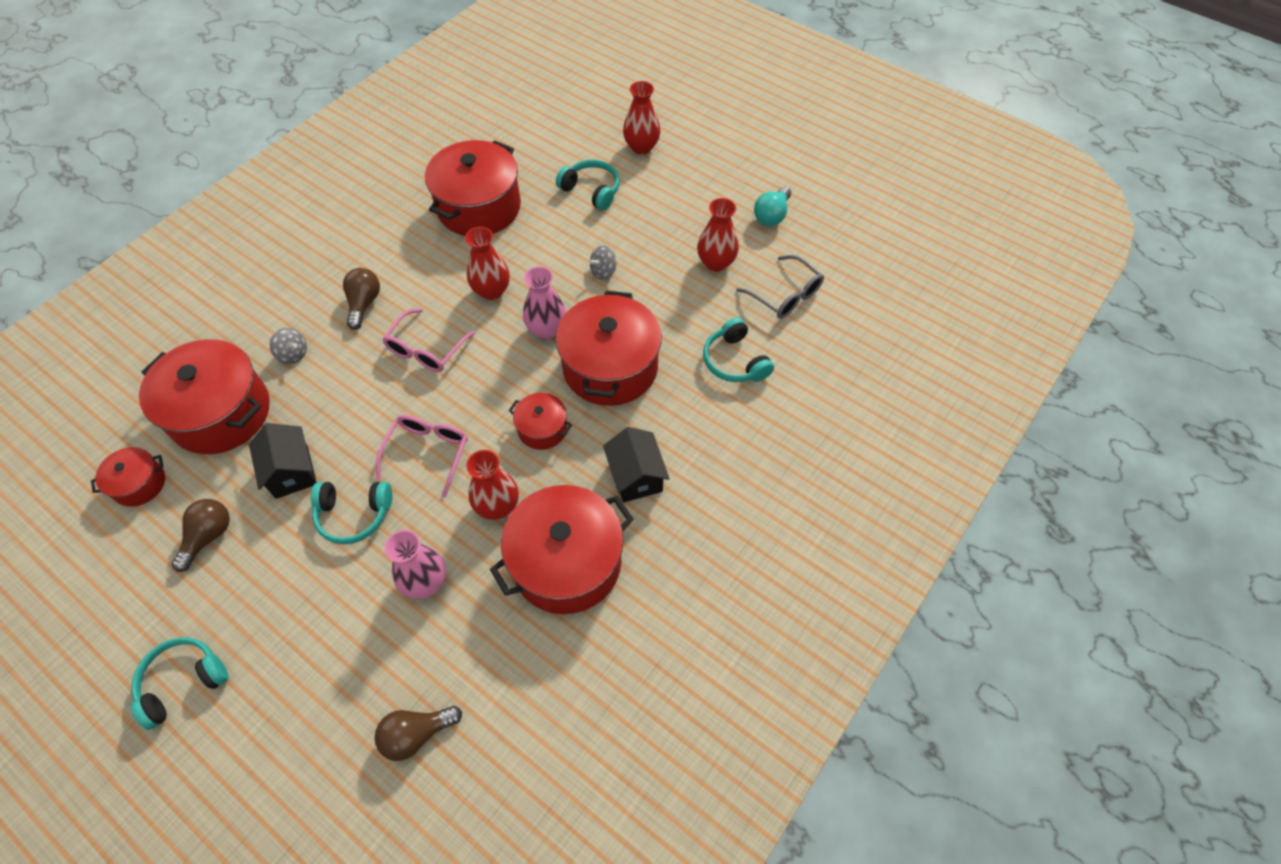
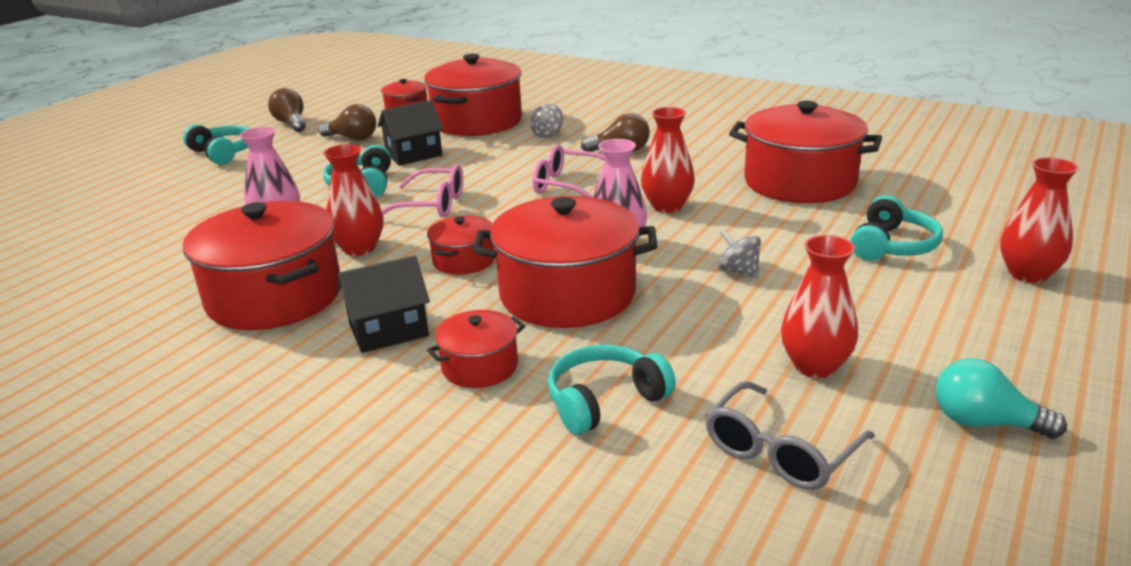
camera: 85 degrees right, 30 degrees down
(416, 734) = (119, 244): brown light bulb -> brown light bulb (291, 123)
(690, 421) = (480, 366): none -> red pot

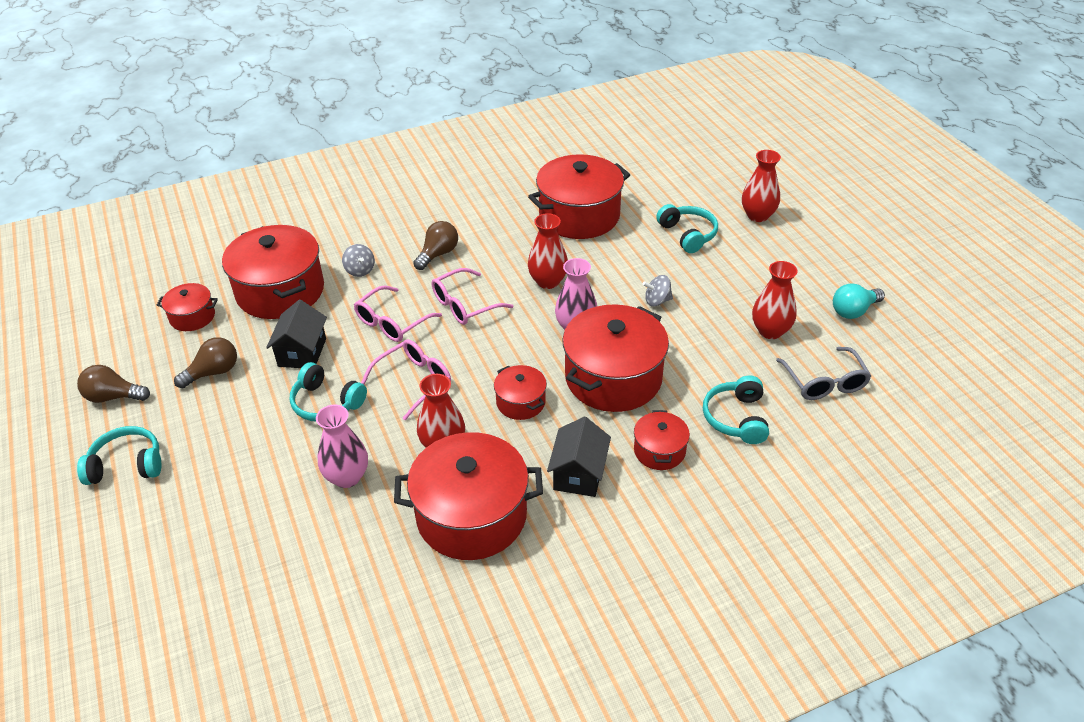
camera: 55 degrees left, 15 degrees up
(498, 169) = (392, 322): none -> pink glasses

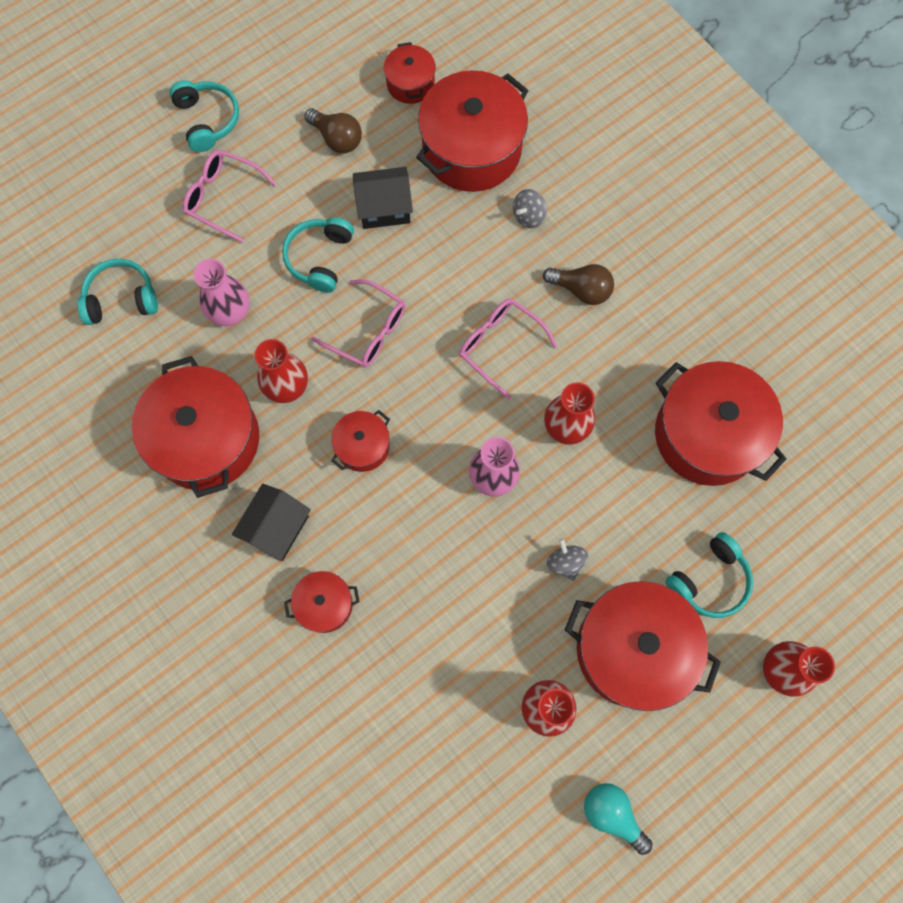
camera: 75 degrees right, 30 degrees up
(113, 397) = (286, 68): brown light bulb -> none
(392, 322) = (451, 279): pink glasses -> pink glasses (223, 197)
(579, 474) = (277, 528): black house -> black house turned 60 degrees counterclockwise
(613, 378) = (421, 535): red pot -> red pot (632, 649)
(736, 418) = (390, 682): turquoise headphones -> turquoise headphones (121, 298)
(824, 382) = (471, 781): grey glasses -> none

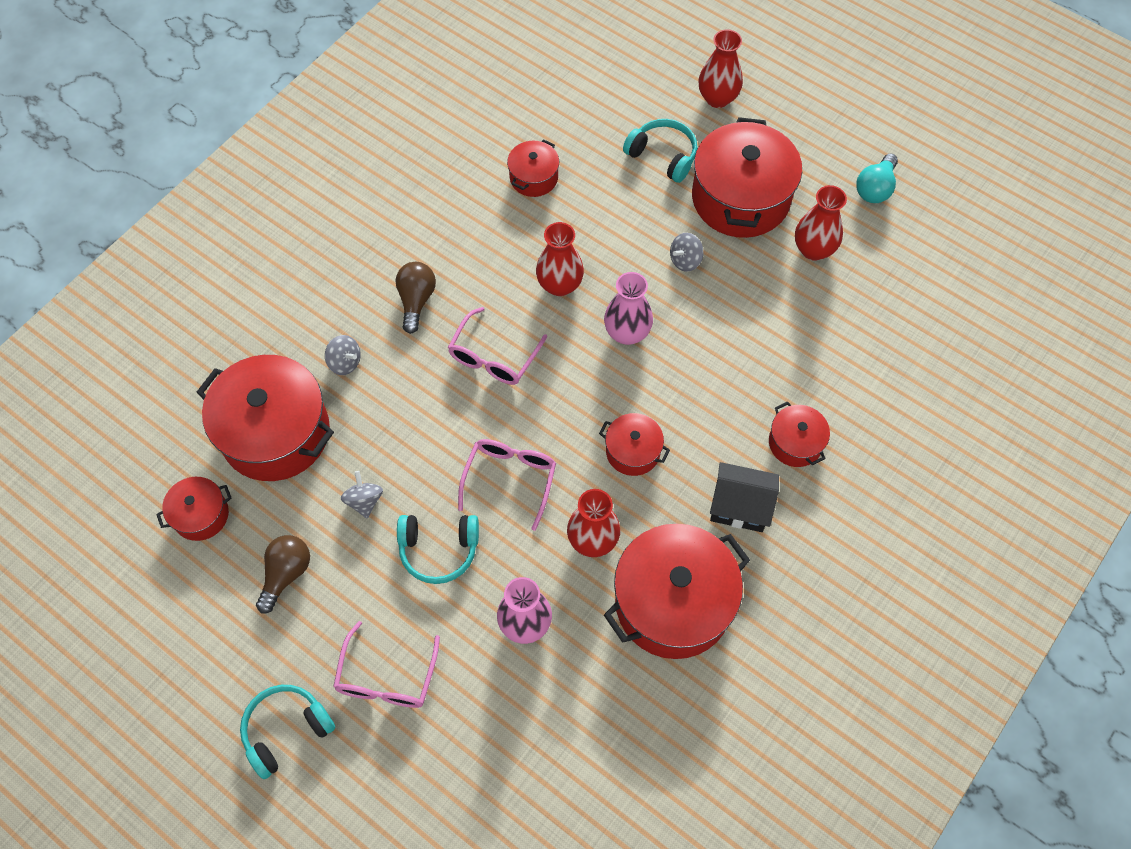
camera: 105 degrees left, 10 degrees down
(121, 298) = (540, 751): turquoise headphones -> none
(384, 208) = (364, 501): black house -> grey spinning top
(707, 434) = (534, 178): red pot -> red pot, size x0.50

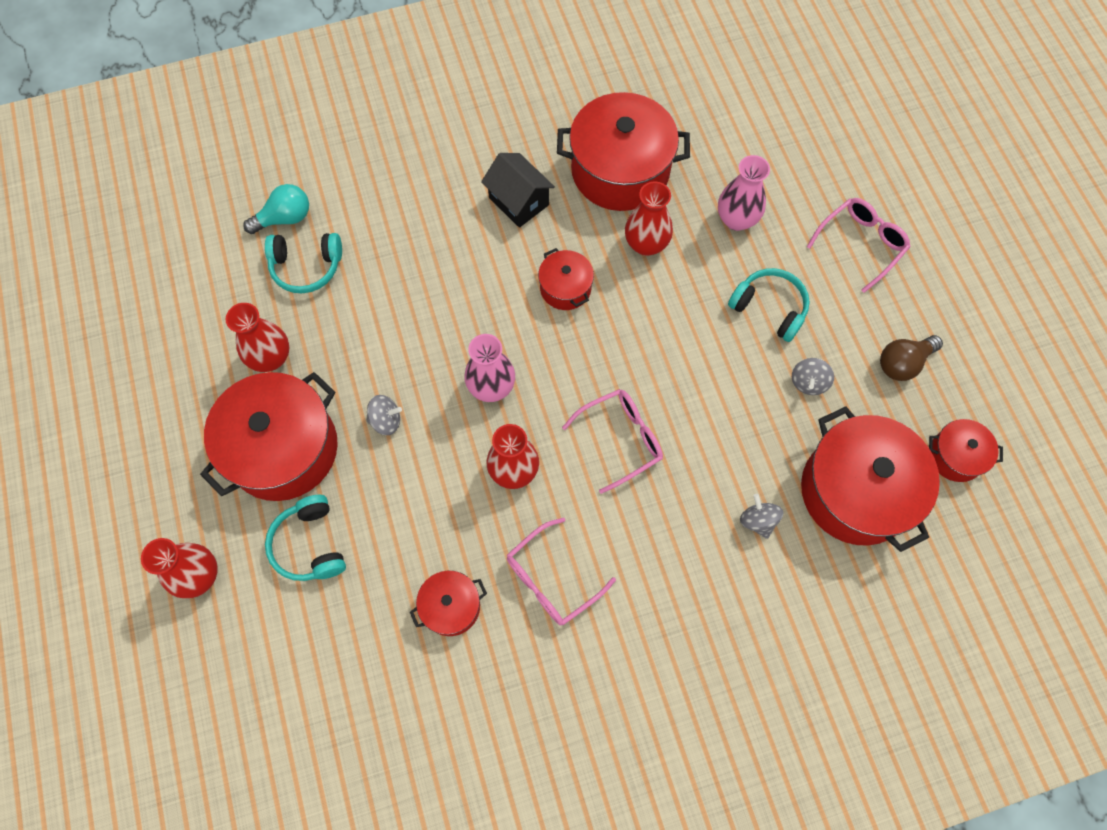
camera: 145 degrees left, 5 degrees up
(286, 730) = (954, 253): turquoise headphones -> turquoise headphones (306, 267)
(416, 300) = (655, 542): brown light bulb -> none
(510, 479) = (678, 327): pink glasses -> pink glasses (551, 579)
(795, 443) = (438, 218): red pot -> none
(875, 188) = (162, 378): turquoise light bulb -> turquoise light bulb (284, 218)

